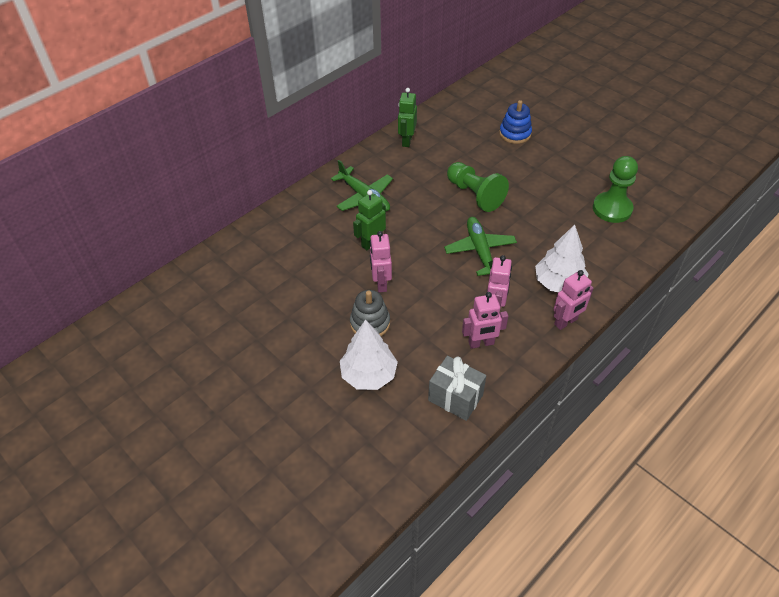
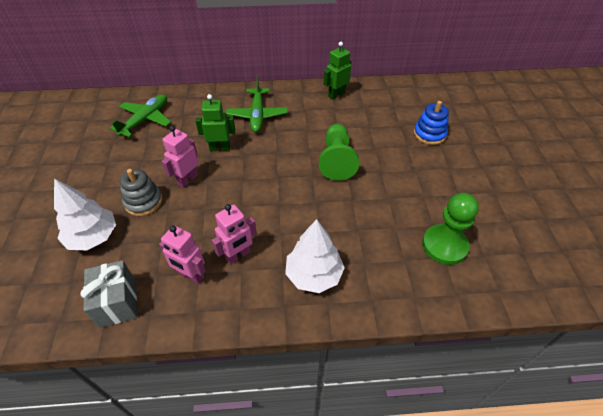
camera: 40 degrees right, 0 degrees up
(480, 251) = (285, 204): green plane -> green plane (145, 120)
(566, 322) = (277, 313): pink robot -> none

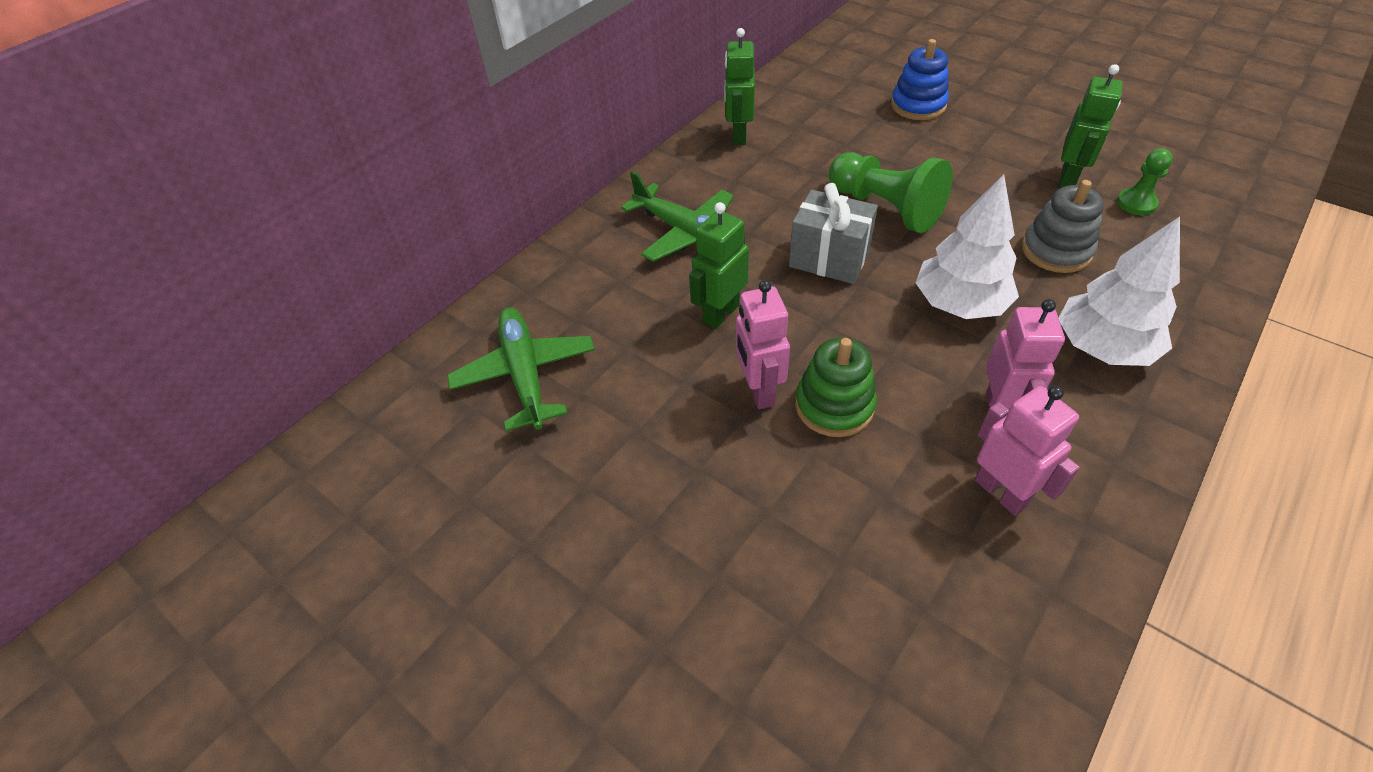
camera: 45 degrees left, 0 degrees up
(93, 237) = (785, 599): white tree -> white tree (959, 304)
(117, 302) = (992, 630): grey gift -> grey gift (829, 258)
(143, 202) = (758, 478): grey stacking toy -> grey stacking toy (1056, 251)
(191, 275) = (1001, 492): pink robot -> pink robot turned 105 degrees counterclockwise
(197, 204) = (834, 406): none -> green stacking toy
(435, 211) = (1068, 178): none -> green robot
(444, 245) = (1136, 203): green pawn -> green pawn, size x0.52

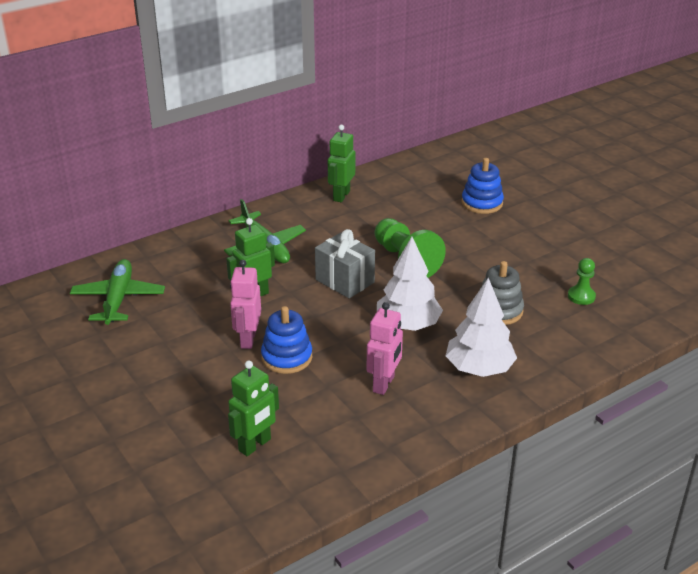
camera: 15 degrees right, 15 degrees down
(834, 406) = (287, 357): green stacking toy -> blue stacking toy
(1001, 492) = (350, 421): pink robot -> none
(1068, 178) = (548, 271): green robot -> green robot (255, 445)

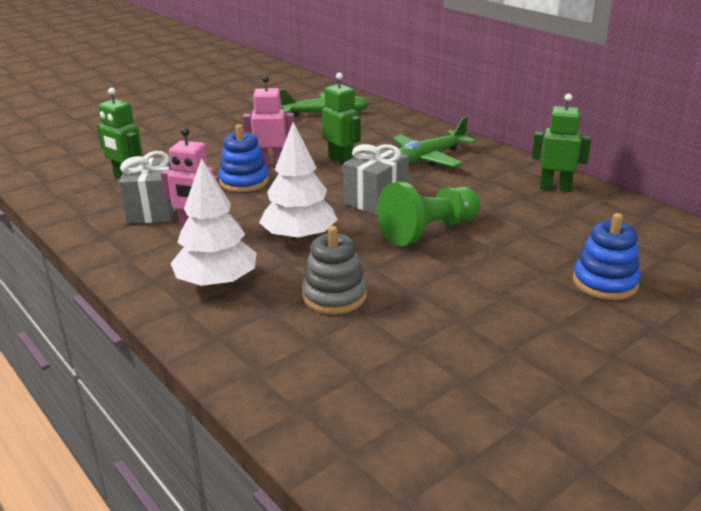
camera: 85 degrees right, 5 degrees down
(339, 417) = (152, 210): none -> grey gift
(581, 296) = (381, 368): green pawn -> none

